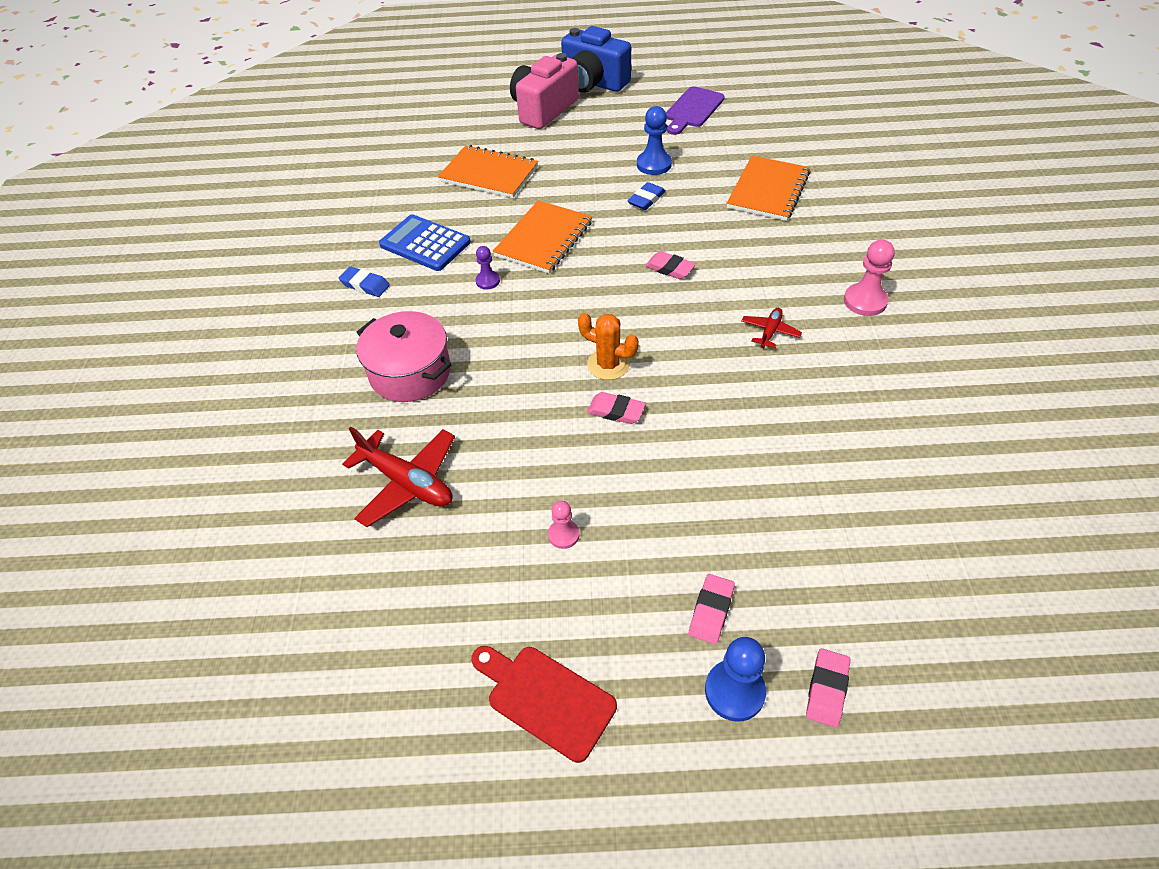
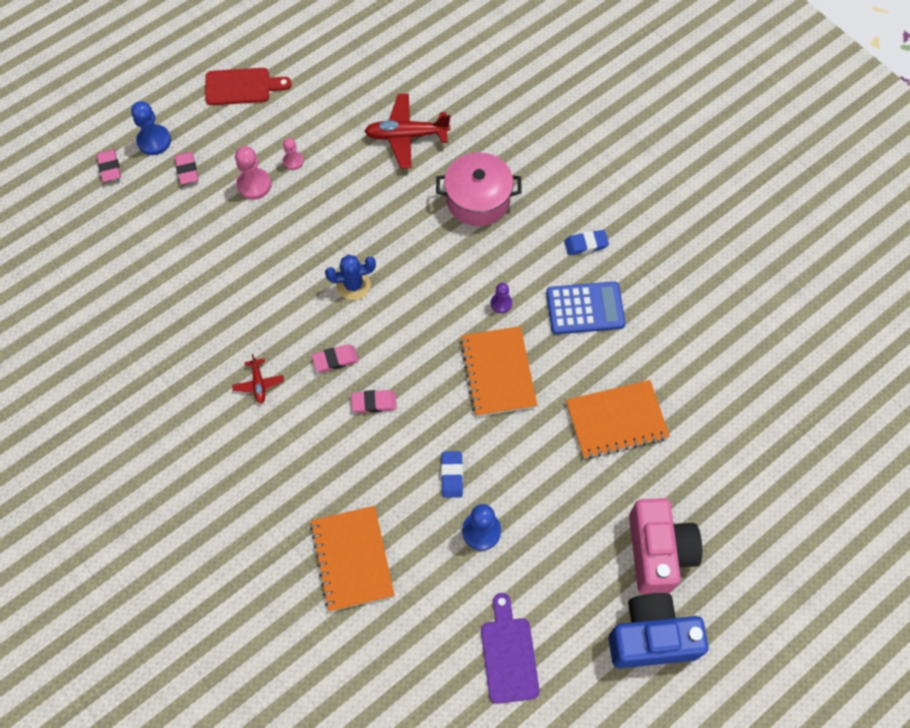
camera: 140 degrees right, 15 degrees up
(608, 364) = (353, 285): orange cactus -> blue cactus
(616, 411) = (321, 253): pink eraser -> pink eraser (335, 360)
(865, 301) = (202, 461): pink pawn -> pink pawn (254, 185)

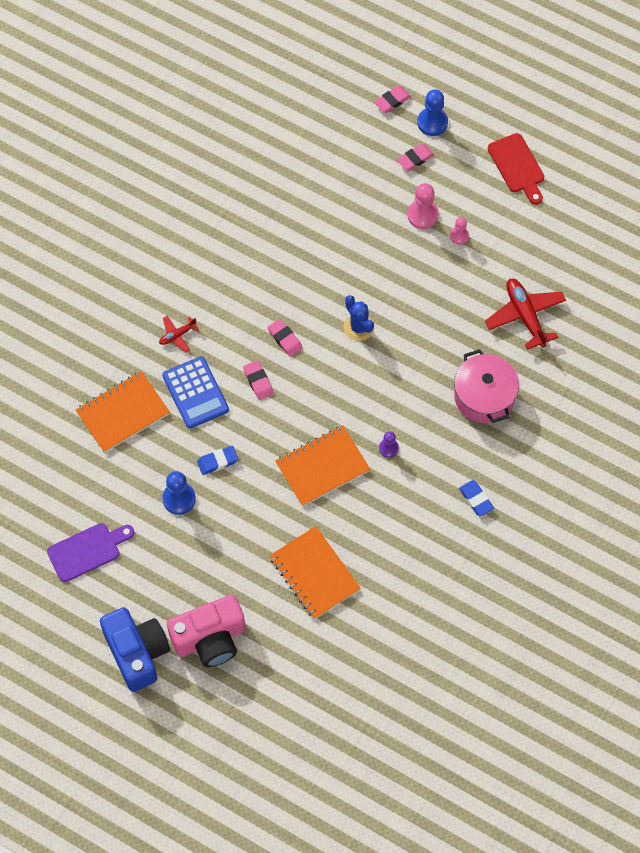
camera: 70 degrees right, 0 degrees up
(258, 384) = (242, 291): red plane -> red plane (177, 335)
(585, 308) = (411, 517): blue calculator -> blue calculator (195, 393)

